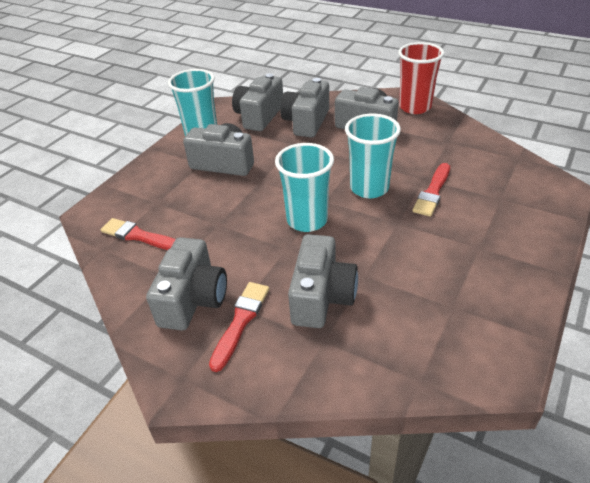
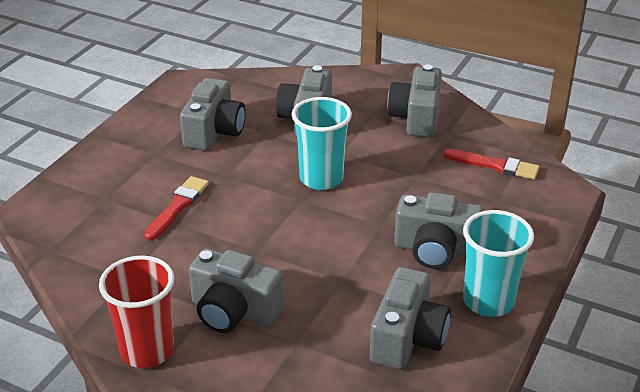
camera: 175 degrees right, 5 degrees down
(240, 321) = (371, 105): red brush -> none
(306, 122) = (328, 322): grey camera -> grey camera (214, 132)
(369, 188) = (249, 212): turquoise cup -> none

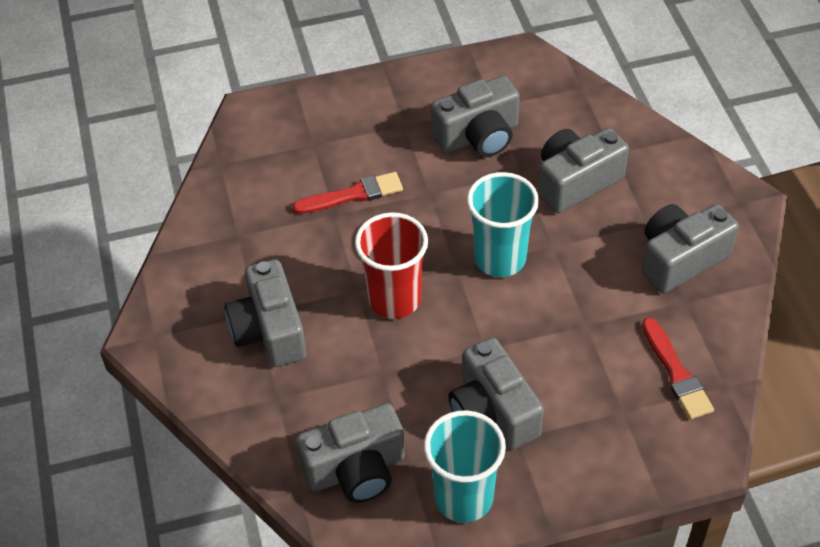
camera: 50 degrees right, 15 degrees up
(147, 351) = (175, 312): red cup -> red cup (394, 299)

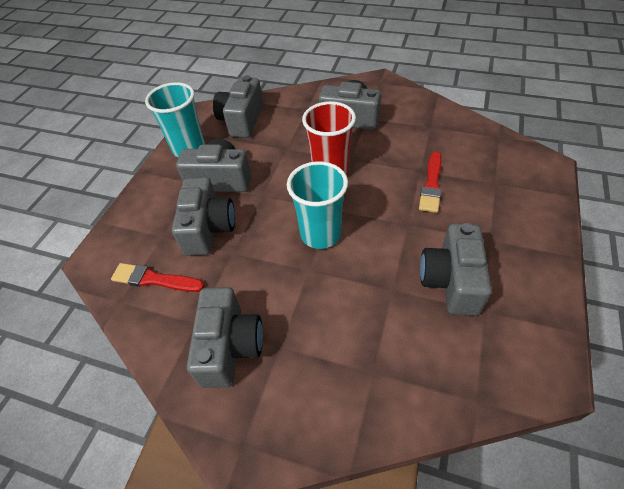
camera: 125 degrees right, 0 degrees up
(576, 182) = (358, 321): grey camera -> grey camera (208, 228)

